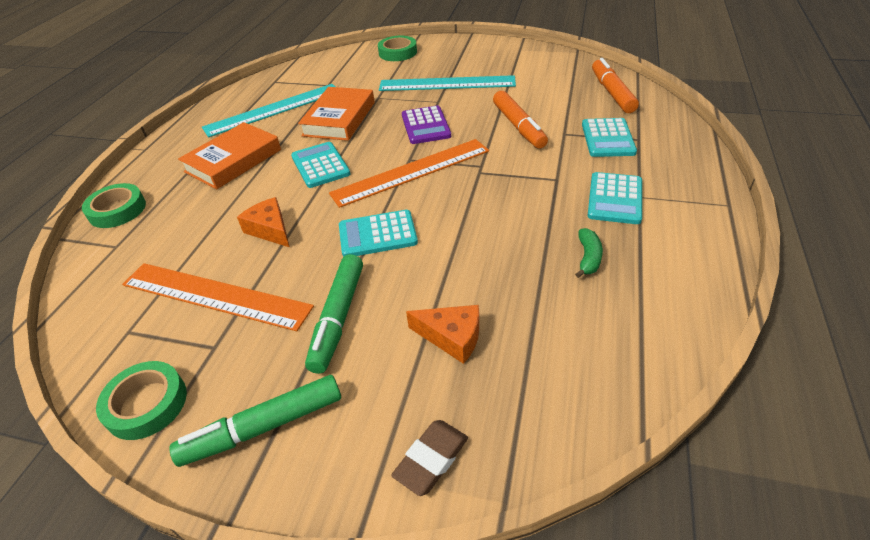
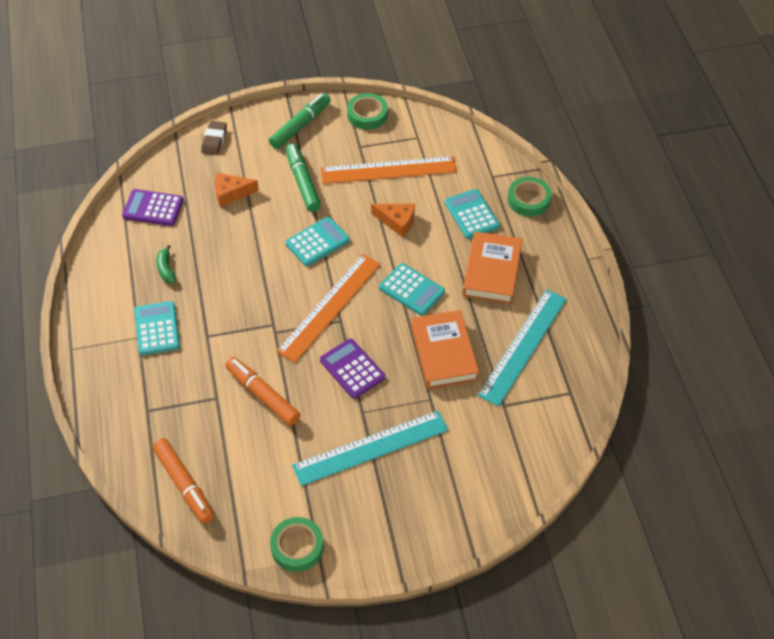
camera: 150 degrees right, 10 degrees up
(397, 53) = (472, 500): green tape -> green tape (297, 546)
(589, 354) = (153, 208): none -> purple calculator
(607, 138) = (175, 402): turquoise calculator -> turquoise calculator (472, 214)

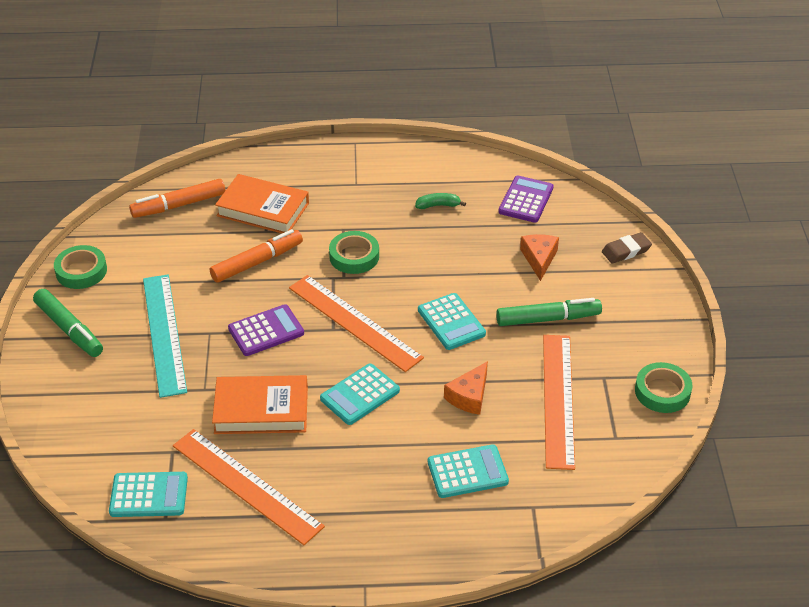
camera: 100 degrees right, 10 degrees down
(157, 328) = (363, 196): turquoise calculator -> turquoise calculator (149, 495)
(214, 140) = (626, 251): brown eraser -> brown eraser turned 45 degrees counterclockwise
(300, 126) = (645, 326): green marker -> green marker (69, 329)
(492, 271) = (368, 476): orange book -> orange book (263, 209)
(523, 346) = (246, 485): turquoise ruler -> orange ruler
(528, 200) = (483, 539): green tape -> green tape (354, 256)

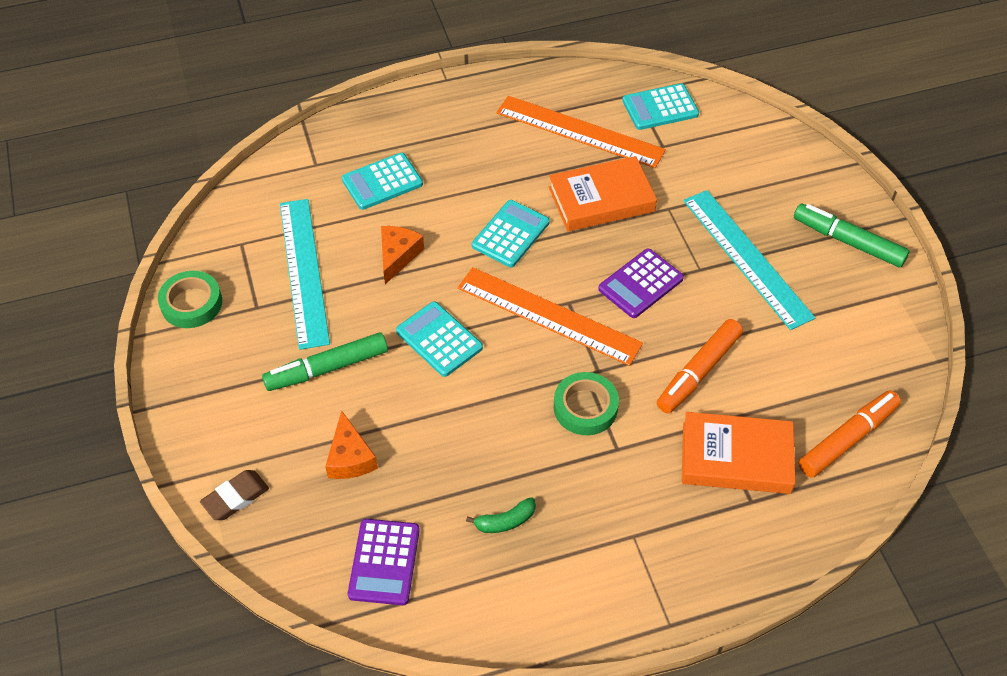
camera: 165 degrees right, 10 degrees up
(81, 271) = (891, 314): green tape -> none
(558, 399) = (304, 271): orange ruler -> turquoise ruler

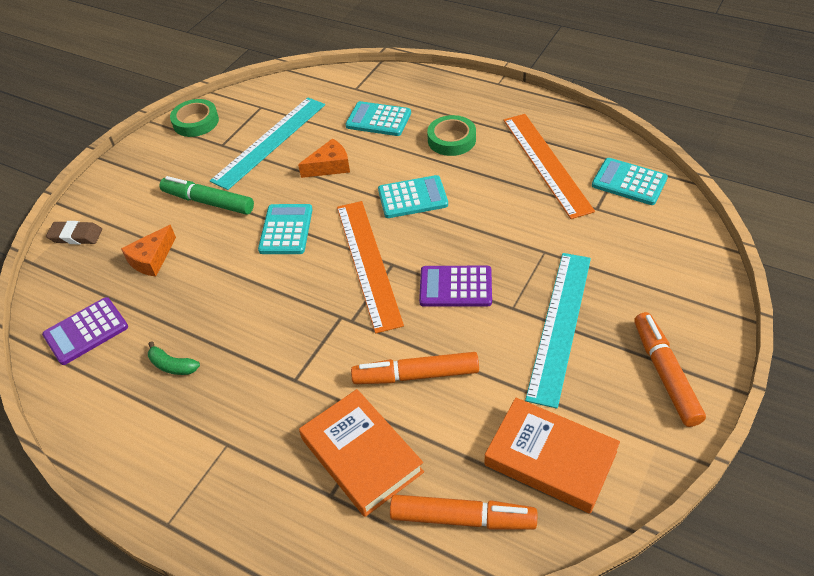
camera: 50 degrees right, 5 degrees down
(585, 407) = (311, 337): green tape -> green tape (451, 140)
(601, 199) = (503, 215): orange book -> orange book (550, 458)
(848, 241) = (665, 373): green marker -> orange marker

